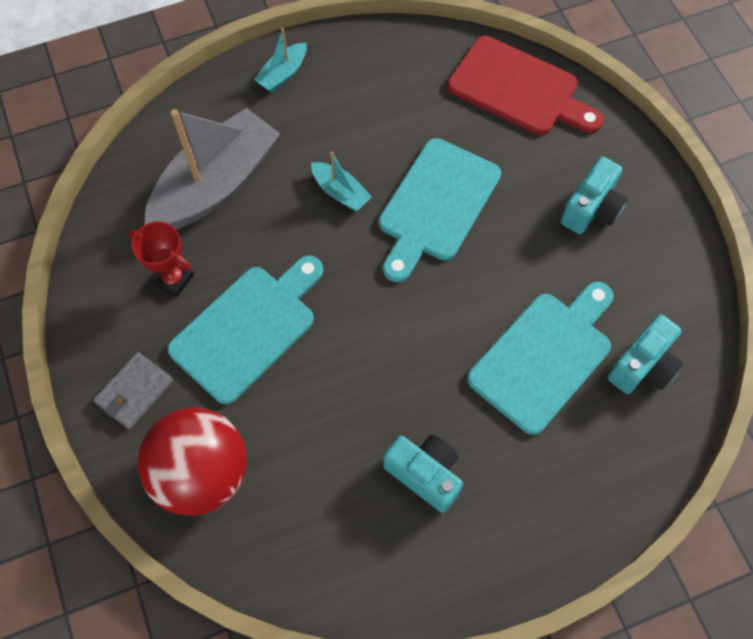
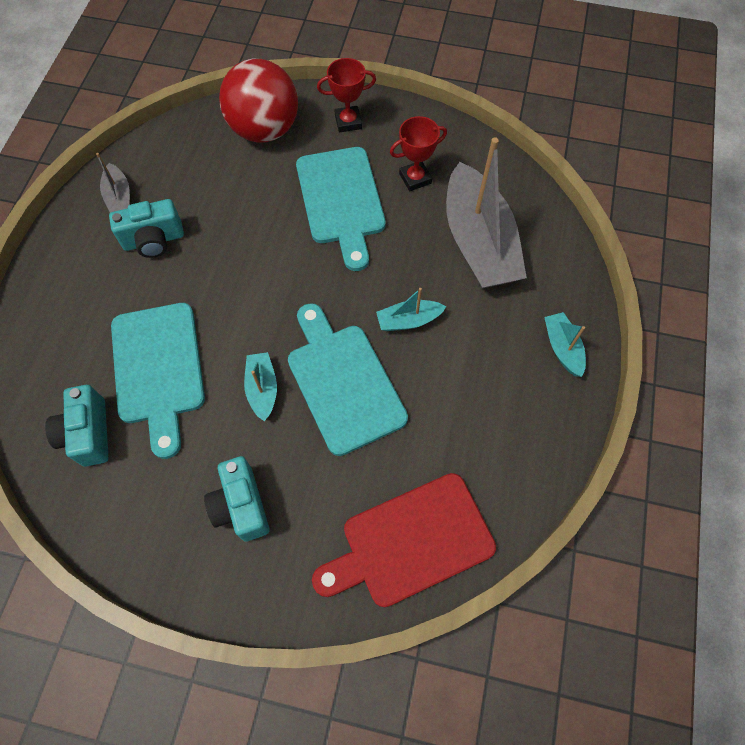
camera: 125 degrees right, 0 degrees up
(134, 392) = (348, 122): grey wallet -> red trophy
(401, 560) = (119, 197): none -> grey boat
(491, 260) = (262, 389): none -> turquoise boat

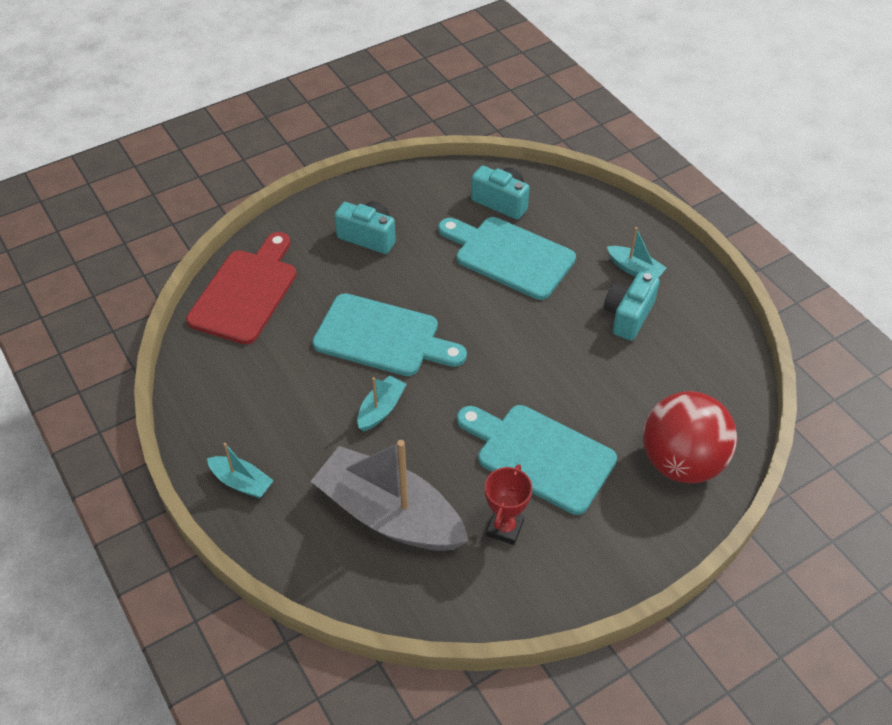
camera: 135 degrees right, 15 degrees down
(119, 197) = (697, 322): grey boat -> none
(262, 389) = (431, 294): turquoise boat -> turquoise boat (635, 269)
(348, 122) = (627, 532): red trophy -> none

